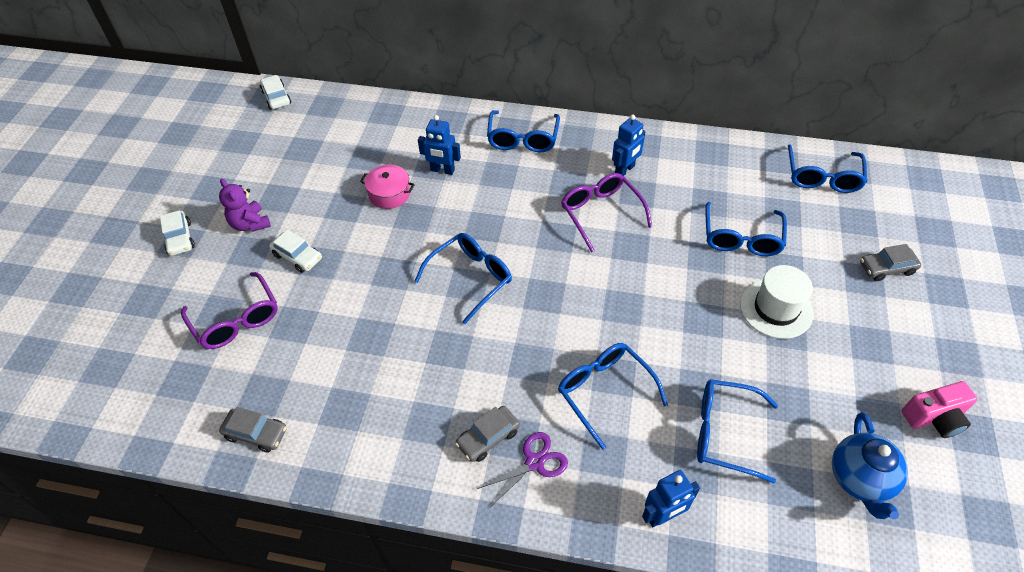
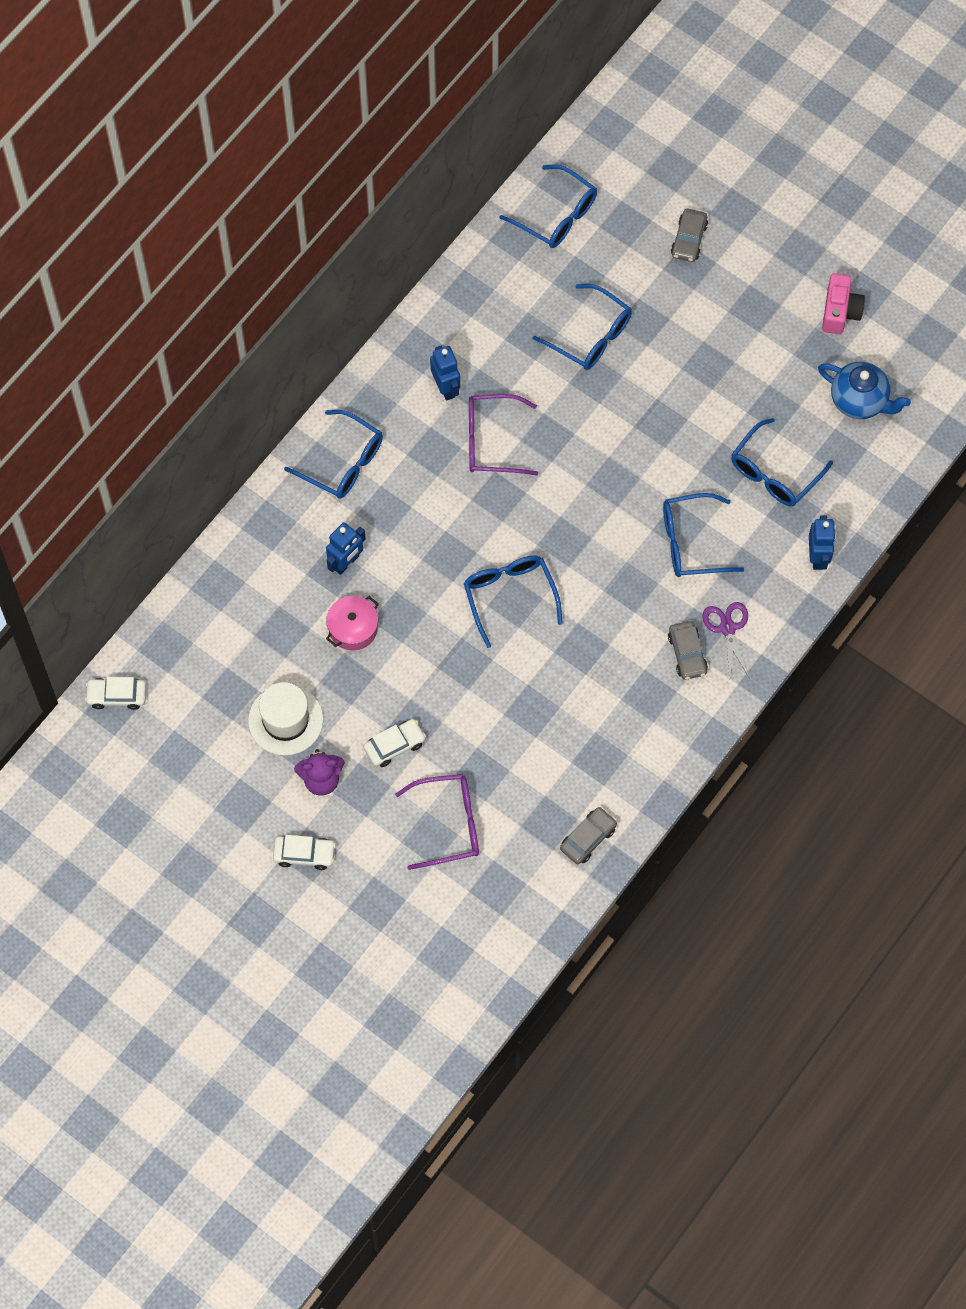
camera: 65 degrees left, 15 degrees up
(776, 309) = (682, 358): white hat -> white hat (285, 720)

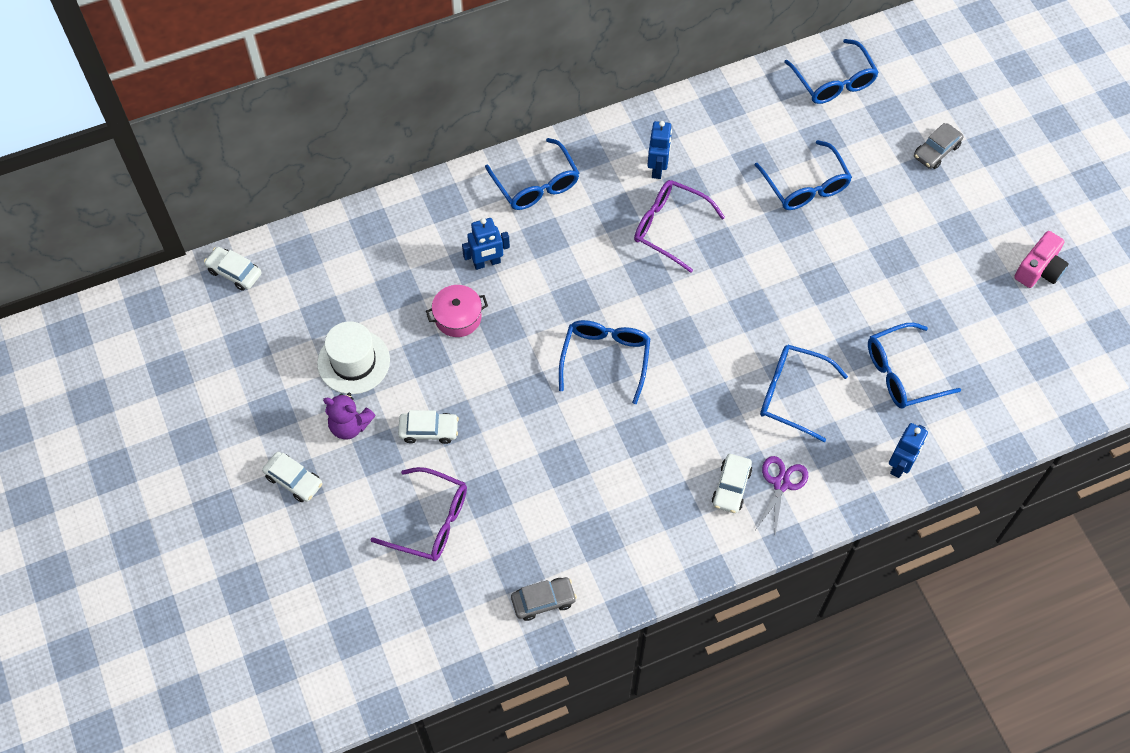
camera: 30 degrees right, 5 degrees down
(687, 654) = (731, 487): grey car -> white car
(859, 401) = (1015, 351): blue teapot -> none

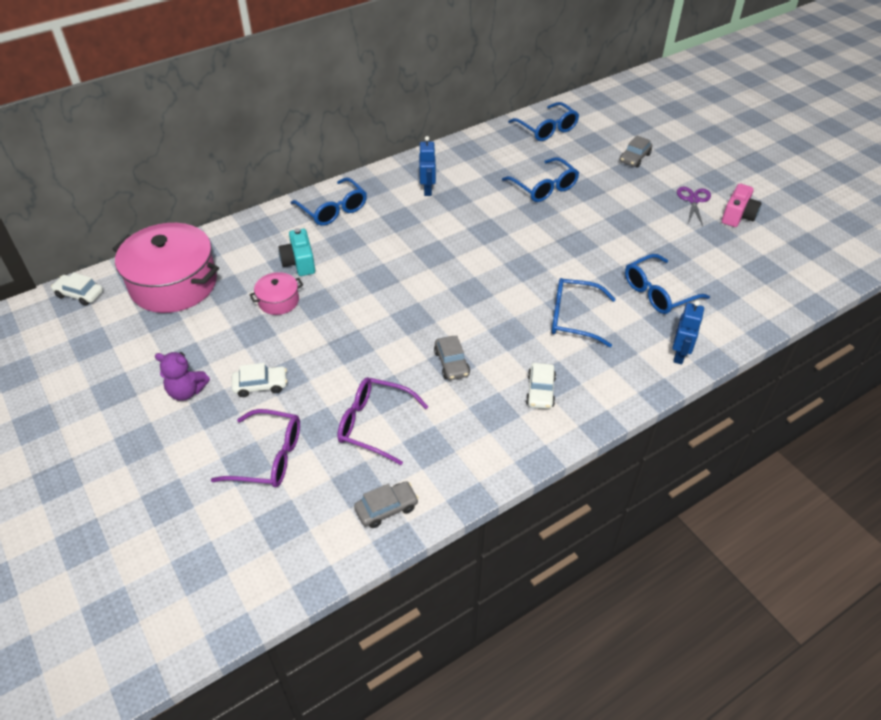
camera: 10 degrees left, 15 degrees down
(294, 480) = (134, 442): white car -> none
(340, 273) = (174, 284): none -> pink pot
(353, 362) = (188, 343): white hat -> none
(487, 263) = (299, 262): blue robot -> turquoise camera
(605, 359) = (410, 314): blue glasses -> none
(640, 434) = (451, 363): none -> grey car
(670, 228) = (445, 223): purple glasses -> purple glasses (375, 424)
(781, 484) = (583, 382): purple scissors -> purple scissors (693, 200)

